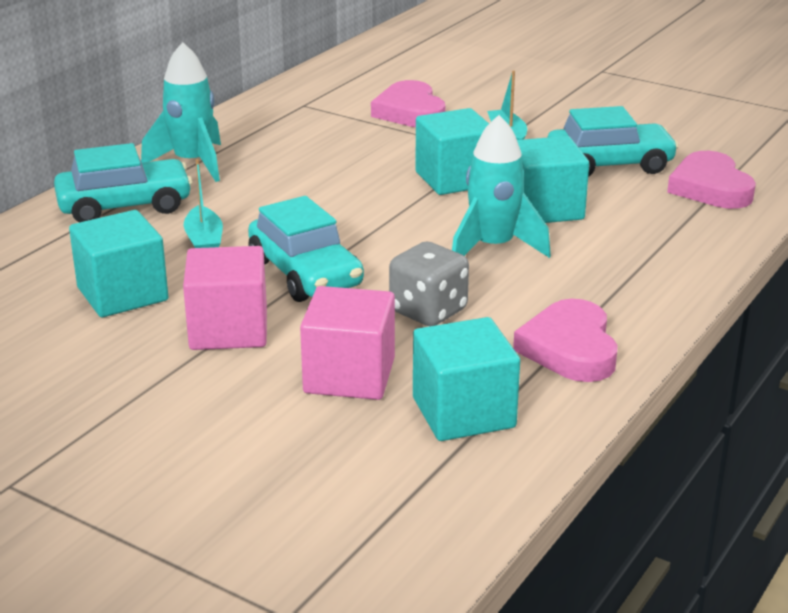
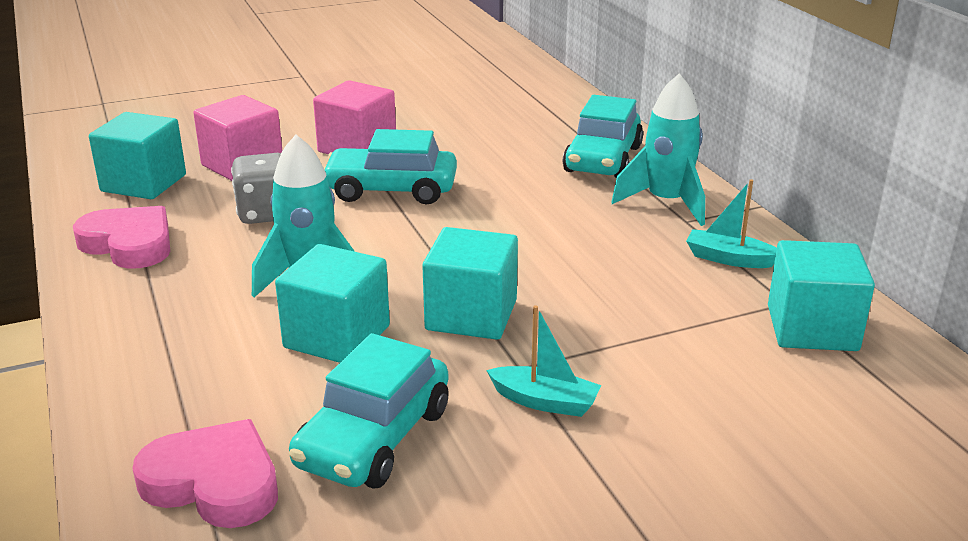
camera: 125 degrees right, 0 degrees up
(122, 294) = (455, 131): turquoise cube -> turquoise cube (812, 328)
(204, 241) = (498, 171): turquoise boat -> turquoise boat (729, 259)
(410, 112) = (697, 364): pink heart -> none

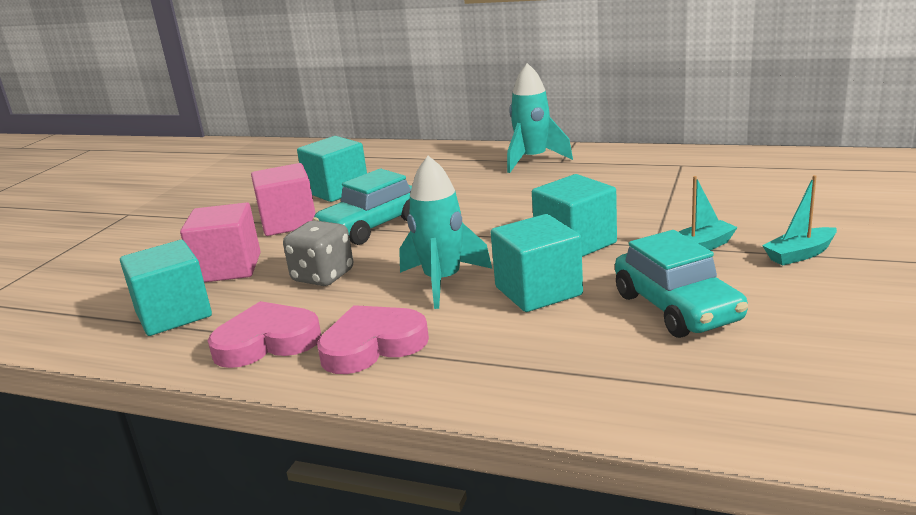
camera: 45 degrees left, 5 degrees down
(214, 482) = (665, 377): pink heart -> pink heart (372, 345)
(603, 159) = (452, 160): turquoise car -> none
(729, 259) = (618, 163): turquoise boat -> turquoise boat (799, 254)
(812, 328) = (713, 166): turquoise cube -> turquoise cube (337, 190)

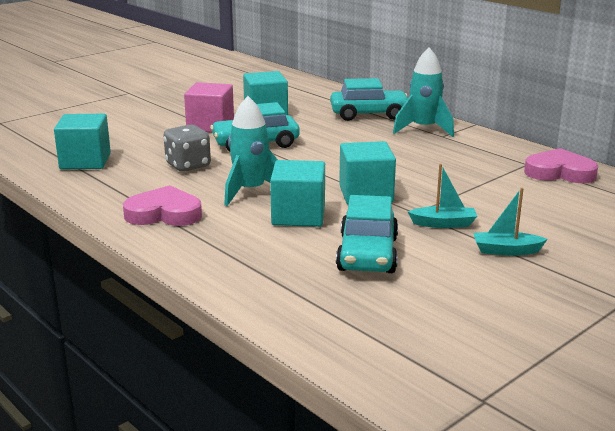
camera: 25 degrees right, 0 degrees up
(228, 268) = (143, 144): pink cube -> none
(267, 342) = (113, 192): pink heart -> pink heart (559, 172)
(455, 161) = (369, 114): none -> turquoise car

